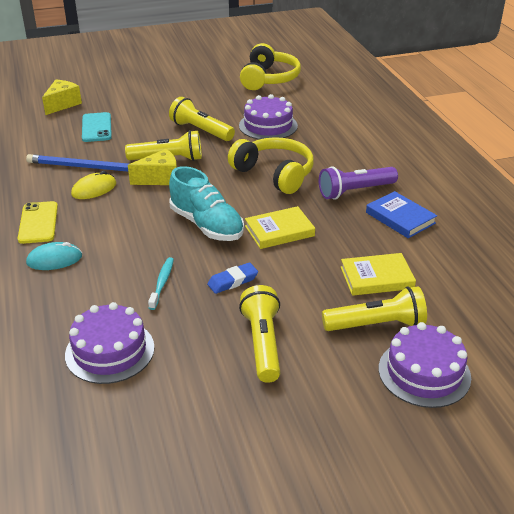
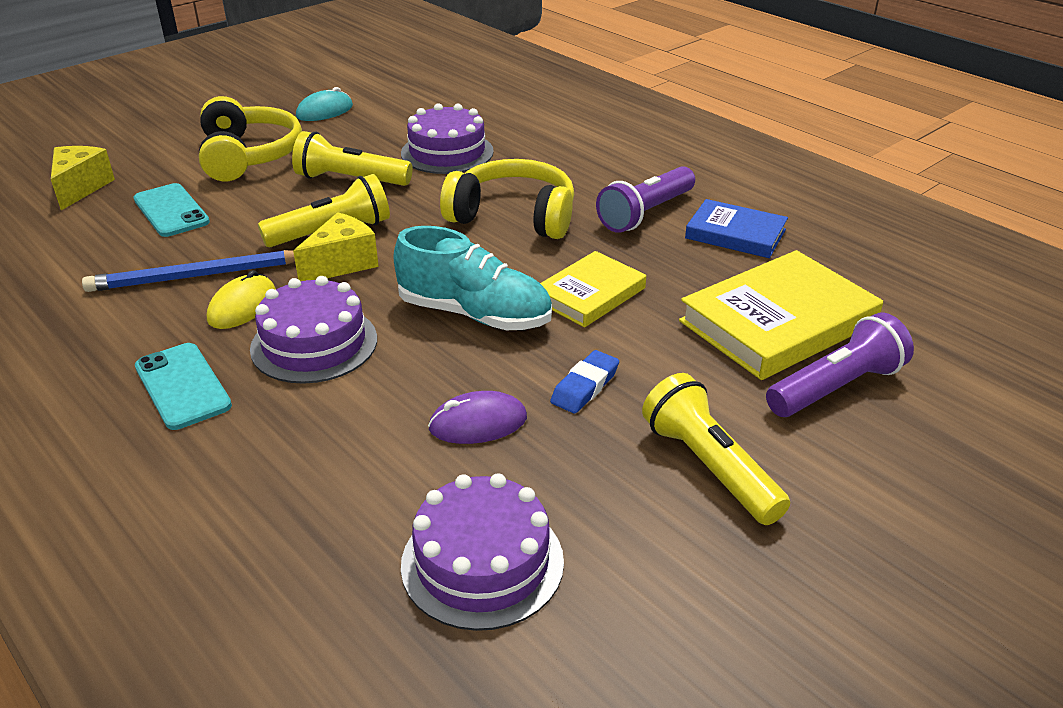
camera: 25 degrees left, 0 degrees up
(38, 223) = (182, 386): yellow phone -> turquoise phone
(54, 259) = (261, 439): turquoise mouse -> turquoise mouse (324, 111)
(162, 283) = (478, 423): turquoise toothbrush -> purple mouse
(269, 79) = (394, 89): yellow headphones -> yellow headphones (249, 156)
(376, 324) = (836, 387): yellow flashlight -> purple flashlight
(377, 278) = (778, 322): yellow book -> yellow book, size x1.65
(424, 372) = (954, 434): purple cake -> purple cake (314, 343)

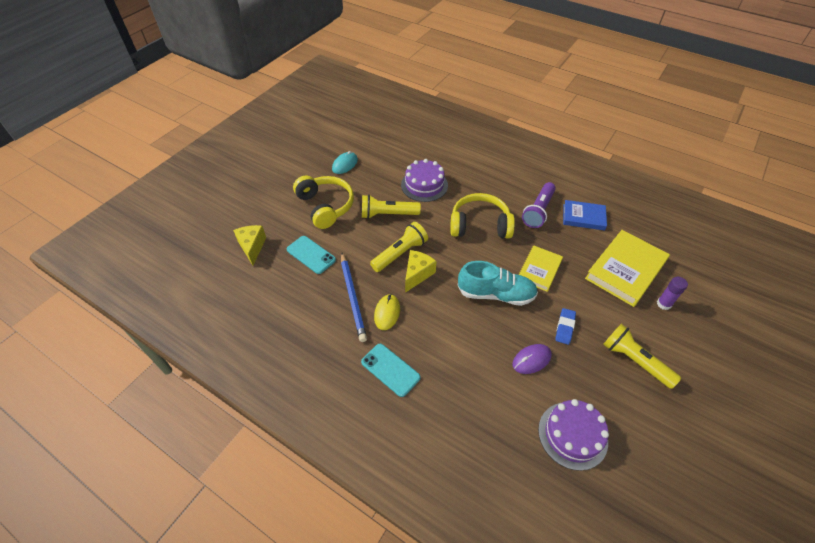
camera: 15 degrees left, 15 degrees up
(197, 276) = (353, 298): blue pencil -> blue pencil turned 75 degrees counterclockwise
(314, 343) = (434, 329): purple cake -> none
(836, 387) = (664, 304): purple flashlight -> purple glue stick

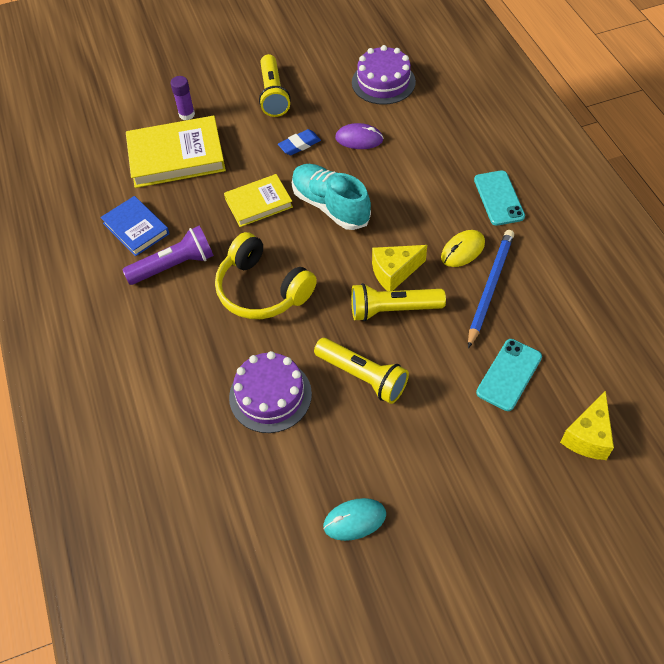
camera: 140 degrees left, 5 degrees up
(311, 255) = (509, 375): turquoise phone -> turquoise phone turned 45 degrees clockwise
(326, 206) = (441, 447): yellow headphones -> none

